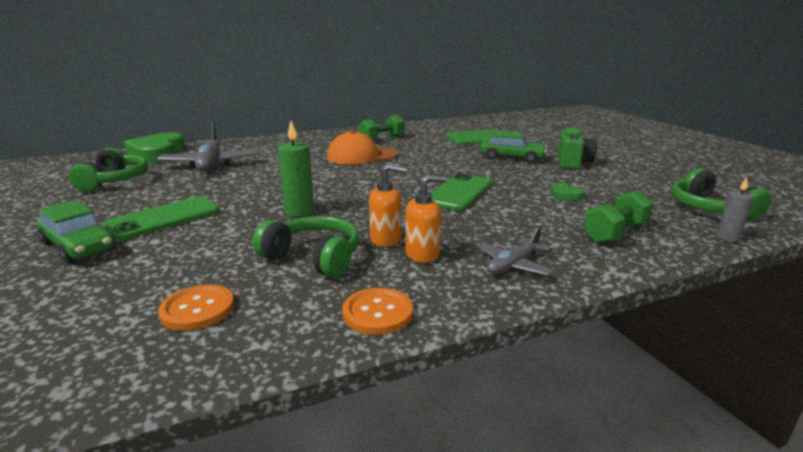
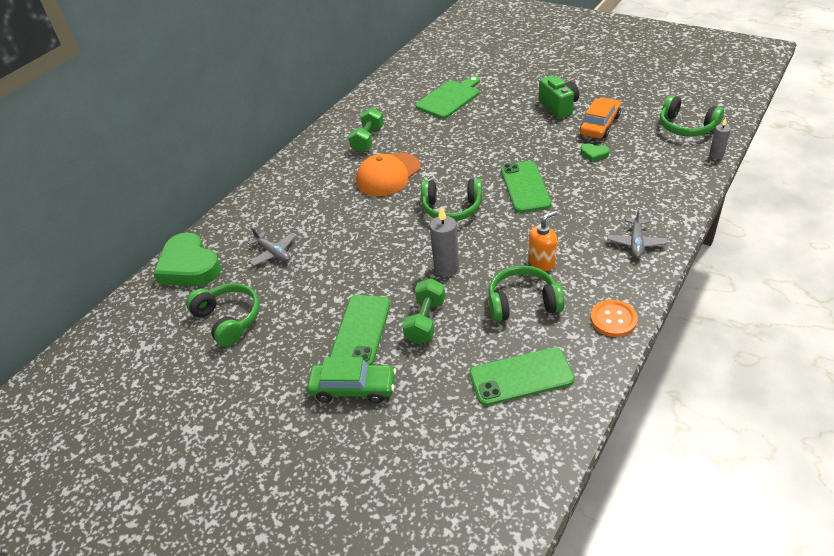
camera: 30 degrees left, 20 degrees up
(197, 309) = (521, 377): orange button -> green phone
(211, 164) = (273, 253): grey plane -> grey plane, size x0.54
(299, 211) = (446, 268): green candle -> grey candle
(373, 184) = (452, 208): none -> green headphones
(422, 254) = (579, 262): orange soap dispenser -> none
(511, 158) = (508, 120): green car -> none
(600, 182) = (600, 125): none -> orange car
(615, 233) = (658, 182): green dumbbell -> green dumbbell (425, 321)

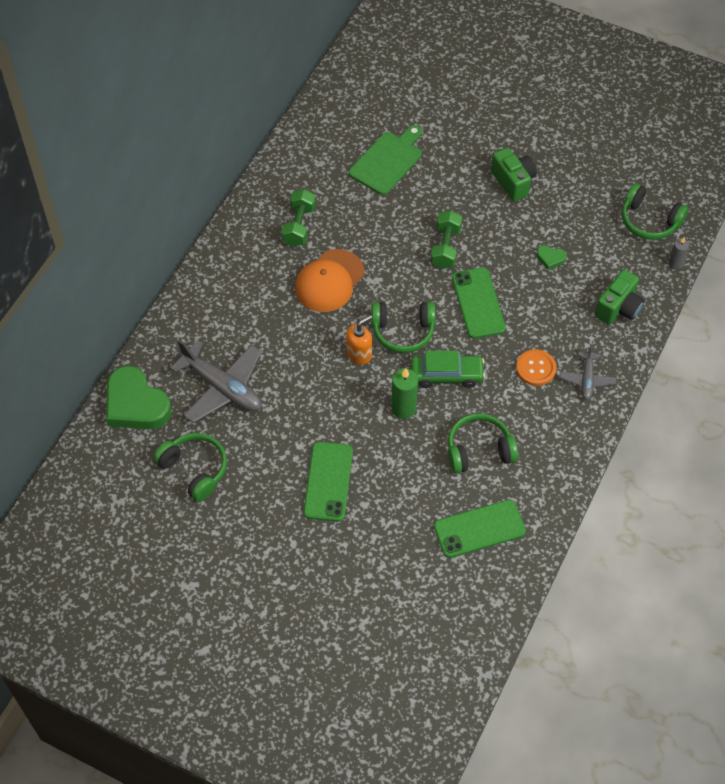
camera: 10 degrees left, 15 degrees up
(273, 253) = (222, 387): grey plane -> grey plane, size x1.84
(353, 388) = (330, 543): green car -> green car (446, 375)
(425, 321) = (388, 471): green dumbbell -> green dumbbell (445, 247)
(446, 268) = (403, 408): grey candle -> green candle
(542, 262) = (496, 402): orange soap dispenser -> orange soap dispenser (359, 353)
(600, 125) = (558, 214): orange car -> none
(613, 319) = (561, 468): orange button -> orange button (536, 368)
(663, 187) = (618, 308): none -> green camera

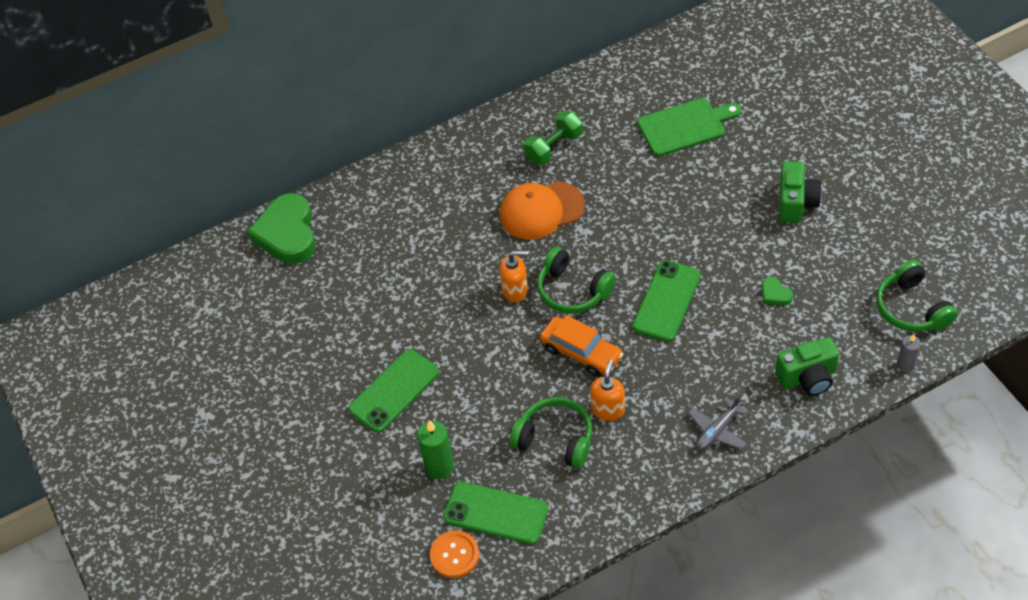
camera: 40 degrees right, 5 degrees down
(194, 469) = (290, 316): green headphones -> none
(222, 387) = (370, 257): grey plane -> none
(403, 408) = (515, 362): green candle -> green candle (439, 467)
(445, 247) = (677, 233): green dumbbell -> none
(446, 375) = (581, 352): green car -> orange car
(499, 407) = (608, 409): none -> orange soap dispenser
(536, 368) = (674, 392): orange button -> orange button (454, 555)

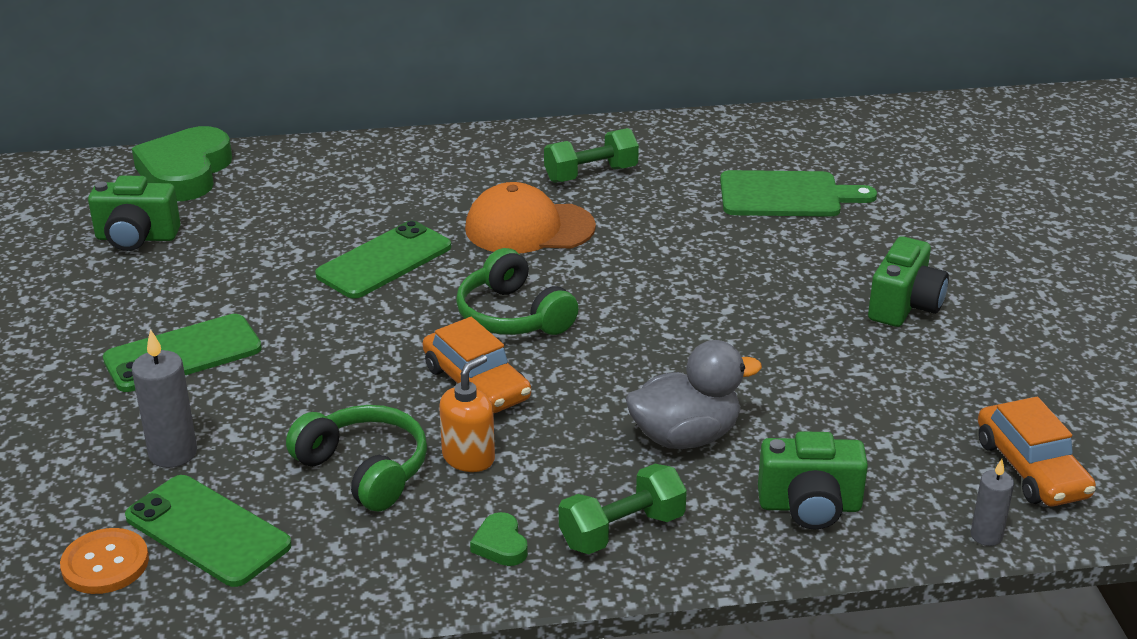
camera: 15 degrees right, 20 degrees down
(297, 304) = (136, 238): none -> green camera
(439, 467) = (173, 453): green candle -> grey candle
(515, 290) = (433, 295): orange soap dispenser -> none
(666, 301) = (642, 361): green phone -> green phone (384, 261)
(717, 430) = (622, 530): grey plane -> green dumbbell
(719, 351) = (685, 437): none -> grey duck
(775, 294) = (814, 395): green heart -> green heart (500, 544)
(911, 308) = (1031, 468): green headphones -> orange car

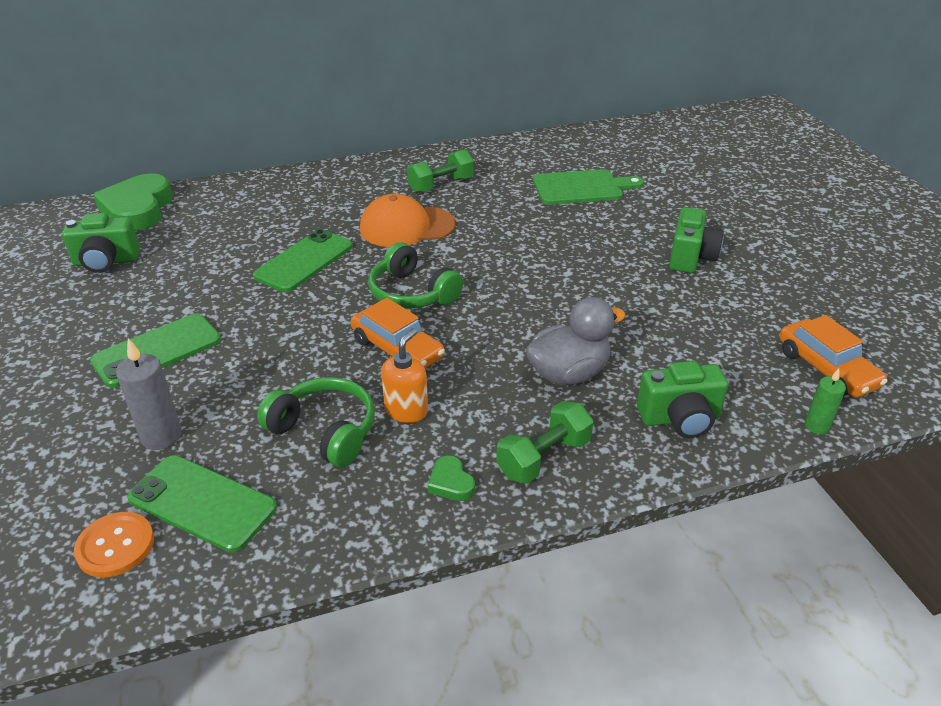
camera: 10 degrees left, 5 degrees up
(986, 536) = (817, 426): grey candle -> green candle

